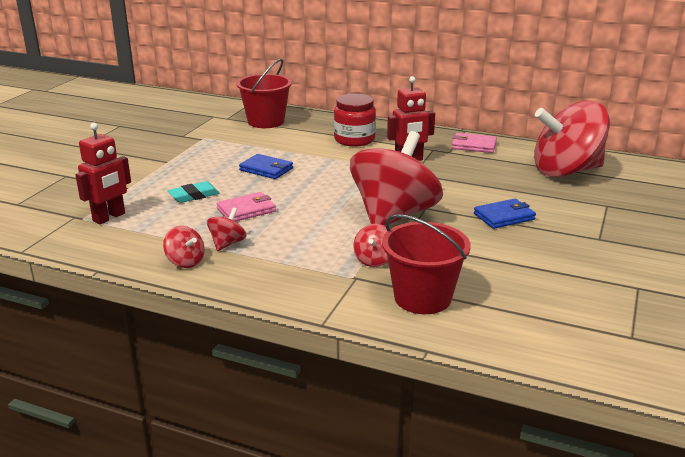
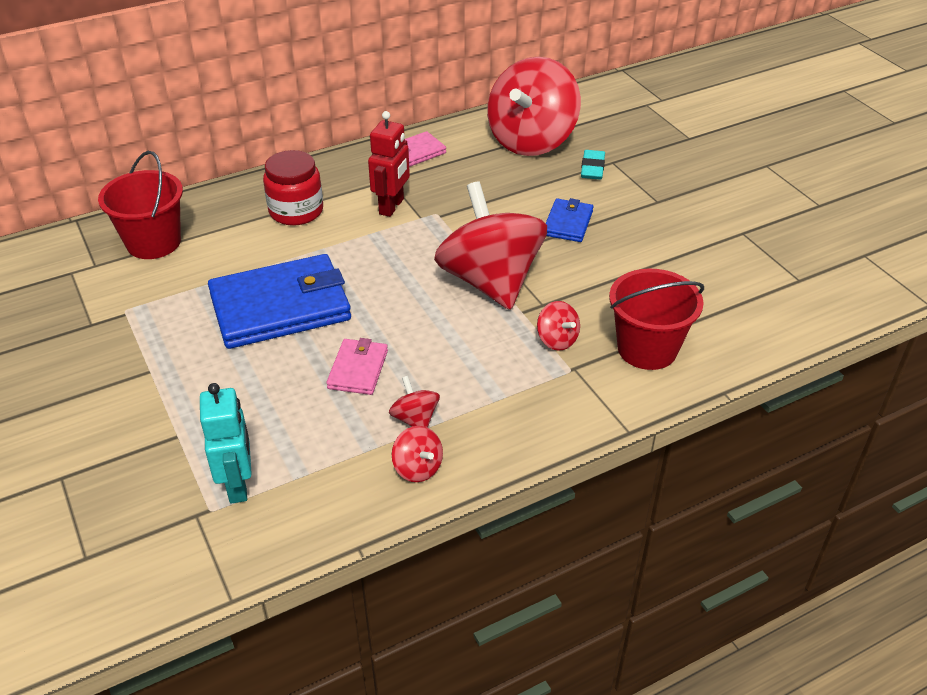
camera: 50 degrees left, 15 degrees up
(109, 217) = (238, 485): red robot -> turquoise robot
(185, 262) = (417, 468): red spinning top -> red spinning top turned 60 degrees clockwise
(194, 195) = (272, 391): turquoise eraser -> turquoise eraser (592, 168)
(266, 169) = (280, 307): blue wallet -> blue wallet, size x2.06

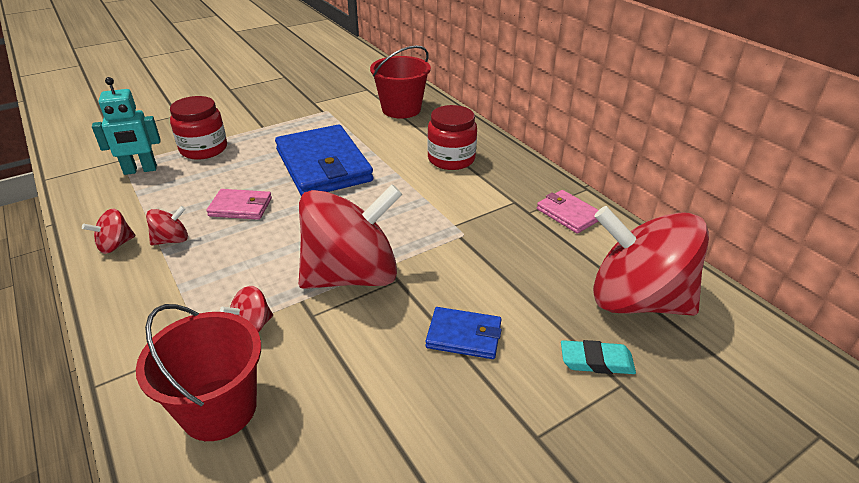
camera: 85 degrees right, 5 degrees down
(197, 425) = (204, 149): none -> red jar
(392, 206) = (469, 206): red robot -> none

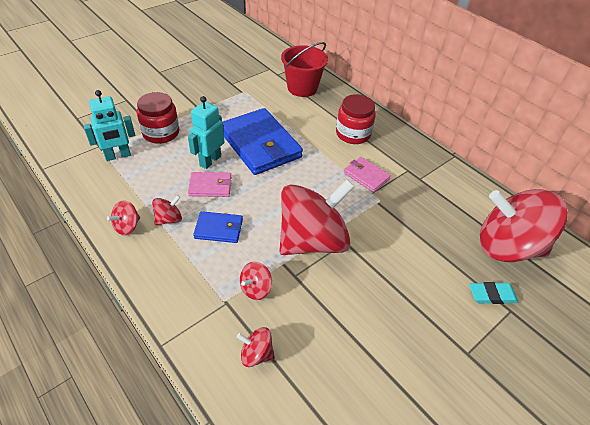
camera: 10 degrees left, 10 degrees up
(219, 409) = (256, 354): red bucket -> red spinning top
(252, 180) = (210, 161): none -> turquoise robot
(464, 336) = (402, 283): blue wallet -> blue wallet (219, 229)
(568, 214) = (447, 179): pink wallet -> pink wallet (366, 176)

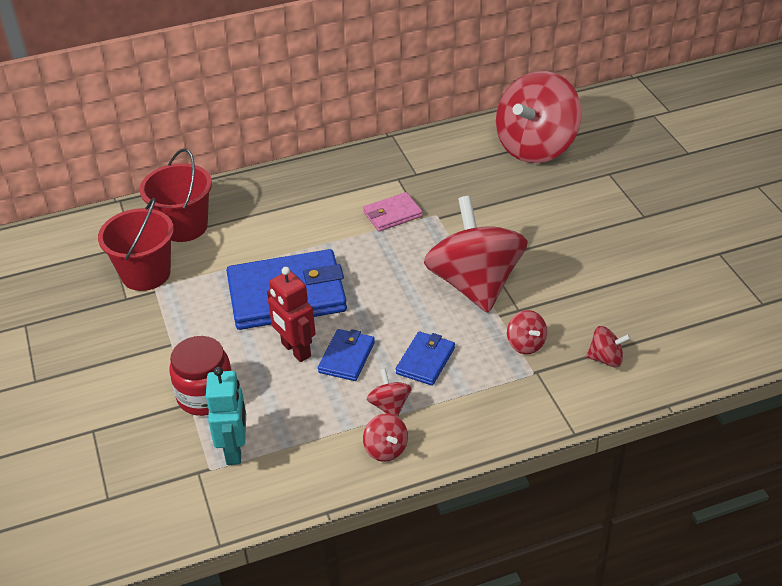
camera: 65 degrees left, 5 degrees down
(210, 161) = (295, 350): turquoise robot -> red robot
(210, 186) = (346, 357): pink wallet -> blue wallet
(254, 85) = (146, 274): none -> red bucket
(256, 354) = (606, 359): red spinning top -> red spinning top turned 120 degrees counterclockwise
(353, 134) = (311, 204): red jar -> none
(492, 295) = (589, 179): turquoise eraser -> none

